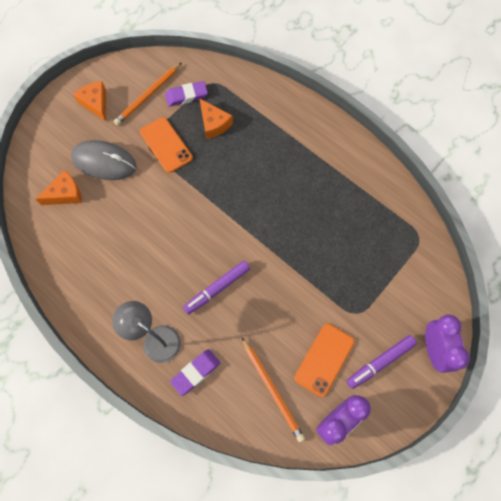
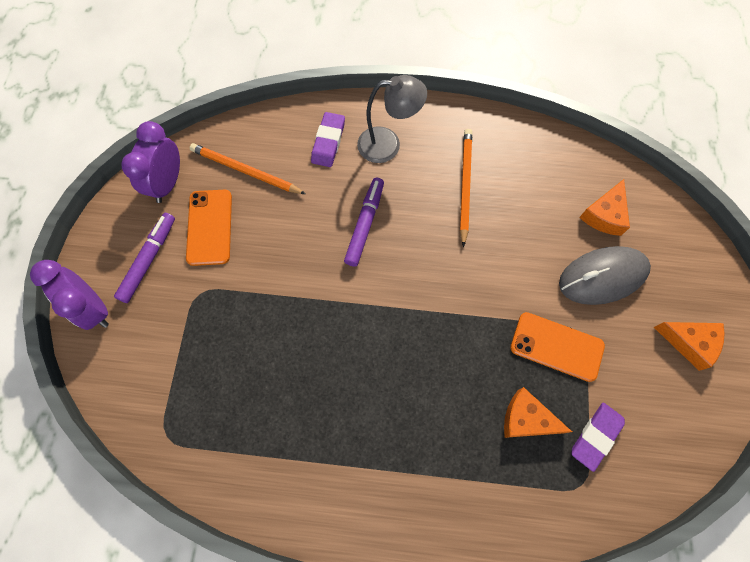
camera: 145 degrees right, 0 degrees up
(148, 95) = (641, 401): orange pencil -> orange pencil (465, 186)

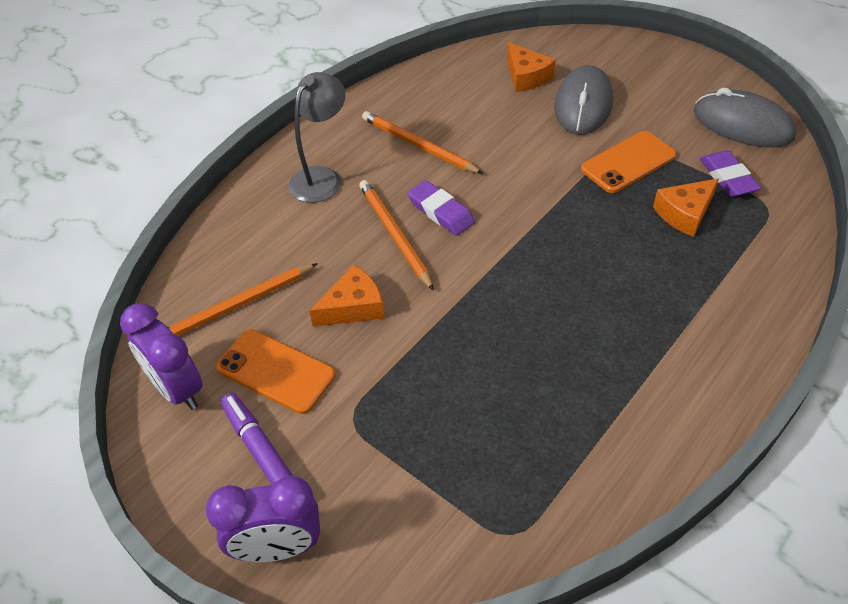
camera: 55 degrees left, 20 degrees down
(328, 142) = (272, 221): purple eraser -> purple eraser (441, 212)
(365, 224) = (394, 235): purple marker -> orange pencil
(678, 420) = (742, 124): none -> grey mouse
(689, 342) = (679, 86): orange cheese -> orange cheese (353, 307)

